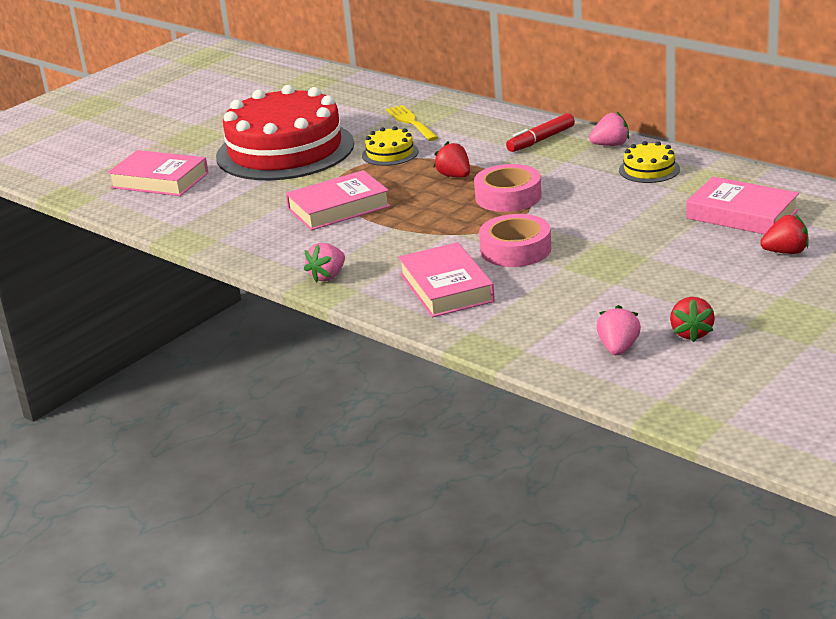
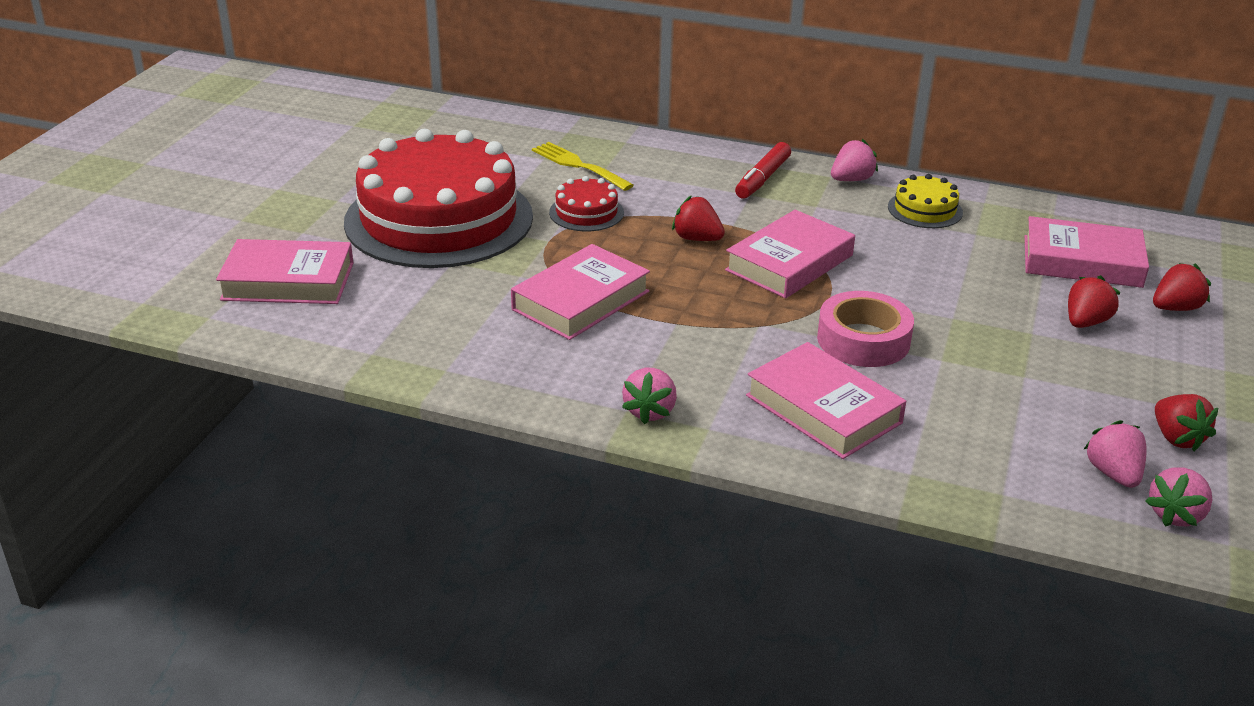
camera: 25 degrees left, 5 degrees up
(390, 153) = (586, 212): yellow cake -> red cake
(508, 197) = (789, 263): pink tape -> pink book
(639, 377) = (1176, 515): none -> pink strawberry
(700, 254) = (1085, 322): none -> red strawberry

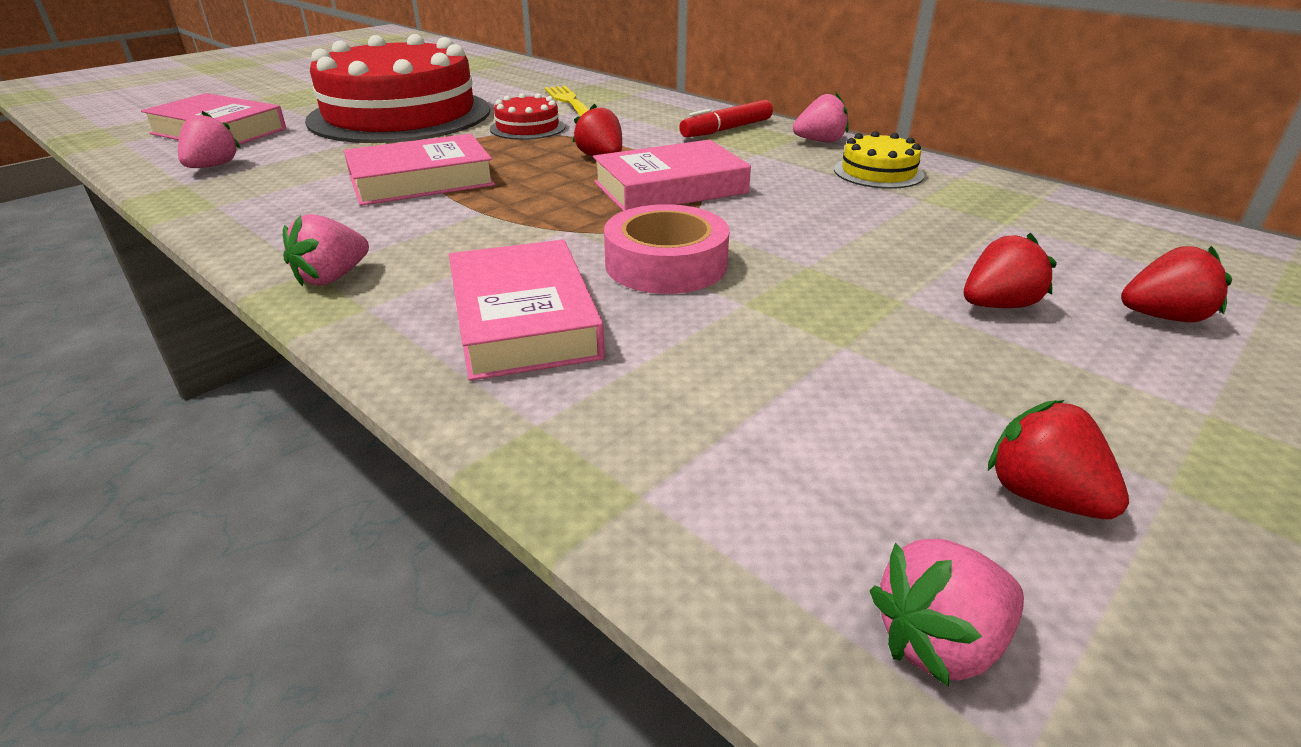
camera: 25 degrees right, 0 degrees up
(1082, 261) = (1046, 244): pink book -> none
(1113, 474) = (868, 521): pink strawberry -> pink strawberry (213, 166)
(1177, 438) = (1042, 496): red strawberry -> red strawberry turned 135 degrees clockwise

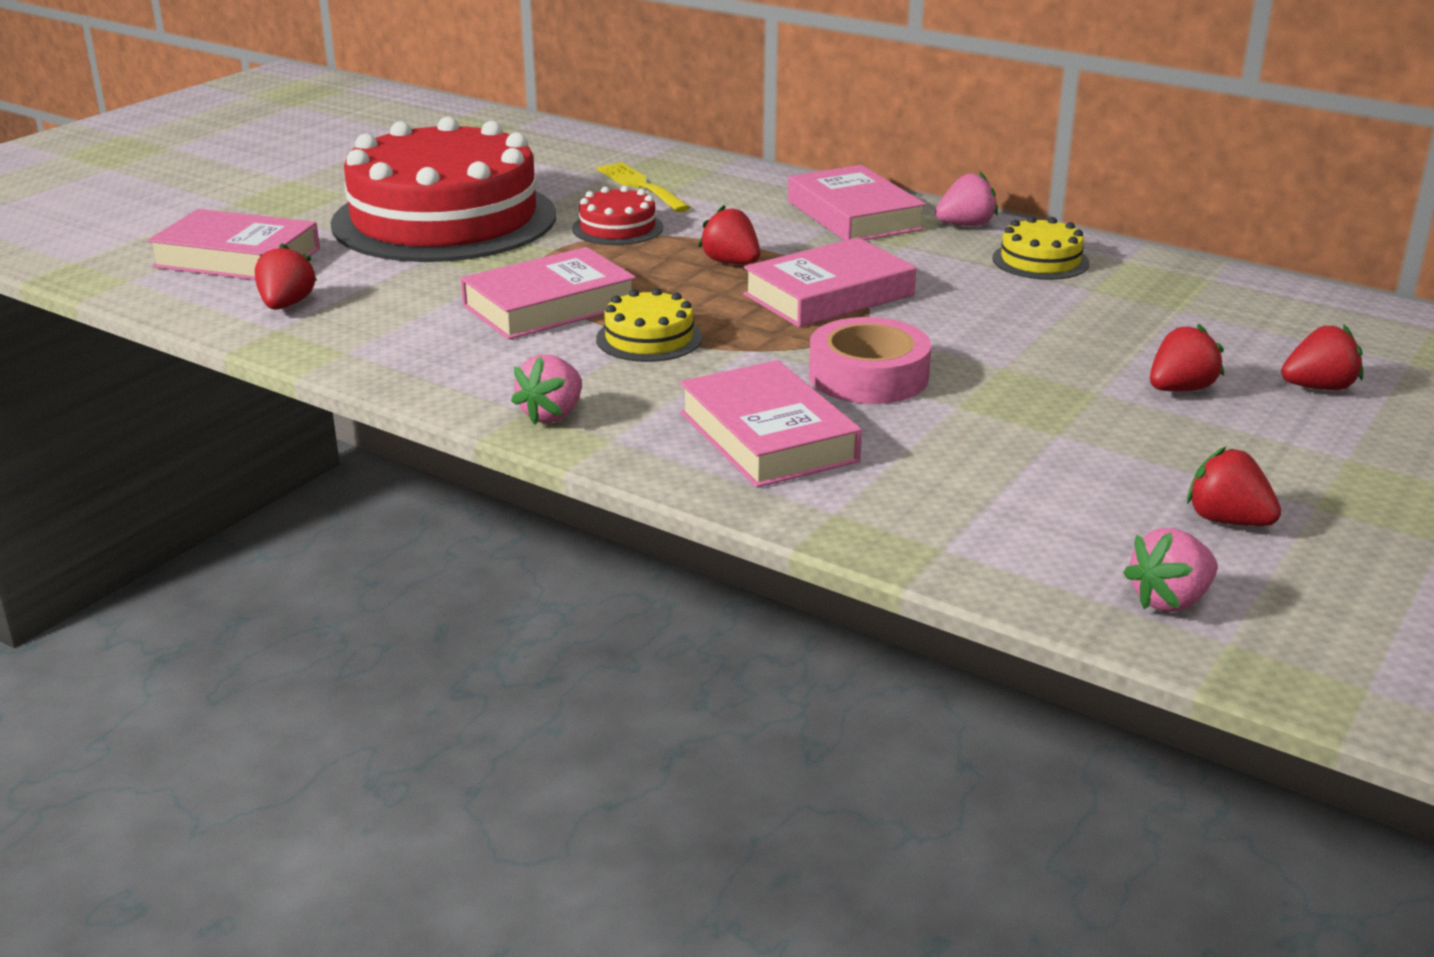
camera: 10 degrees left, 5 degrees down
(213, 166) = (286, 305): pink strawberry -> red strawberry
(483, 213) = (649, 338): none -> yellow cake
(727, 129) = (854, 215): red marker -> pink book

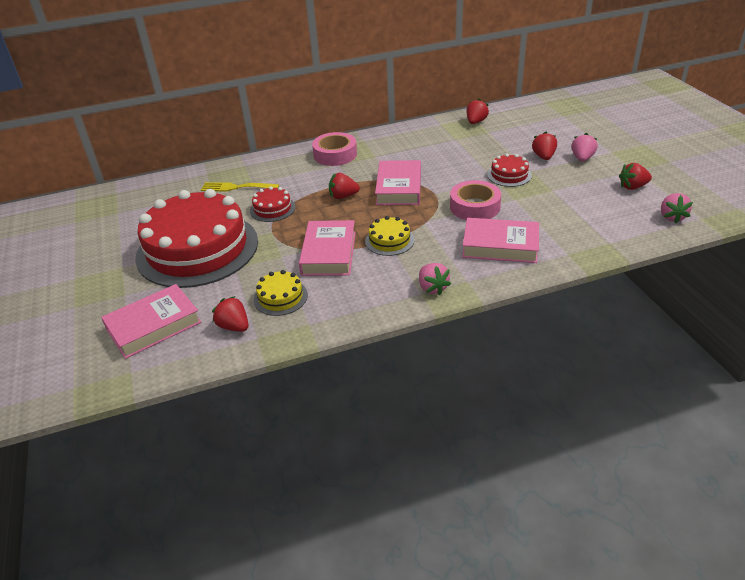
camera: 50 degrees left, 10 degrees up
(854, 215) = (335, 155): pink book -> pink tape
(965, 225) = (374, 138): pink strawberry -> pink strawberry (582, 158)
(1040, 261) = (422, 138): yellow cake -> yellow cake (280, 297)
(1042, 375) = (509, 175): none -> red cake
(1318, 387) = (565, 136): red strawberry -> red strawberry (476, 122)

